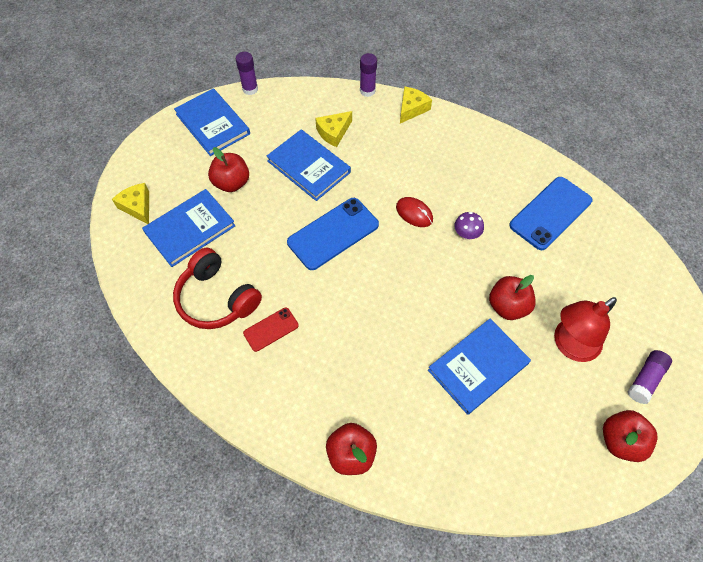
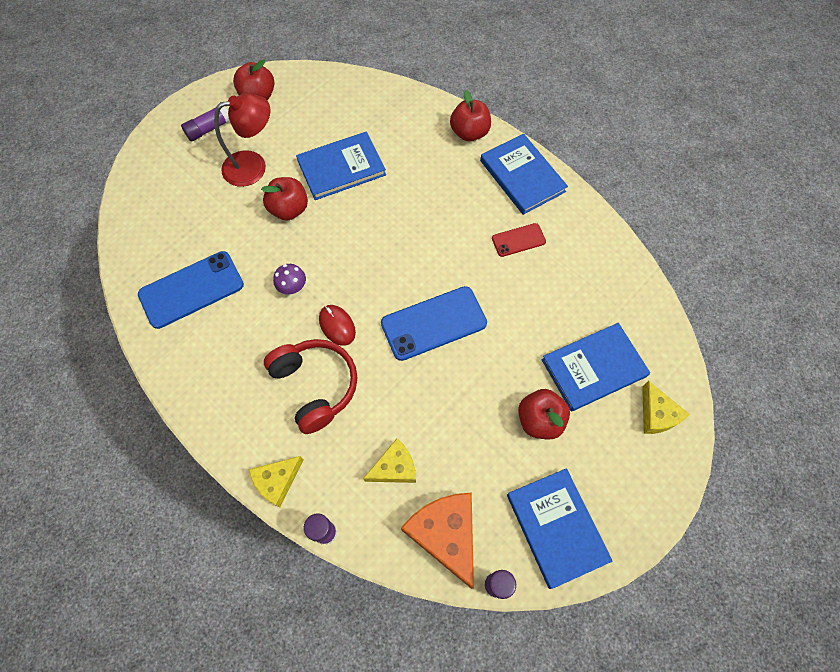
camera: 165 degrees left, 5 degrees up
(217, 298) = (568, 282): red headphones -> red headphones (315, 386)
(288, 106) = (445, 534): none -> orange cheese
(308, 167) = (440, 420): blue book -> blue book (522, 176)

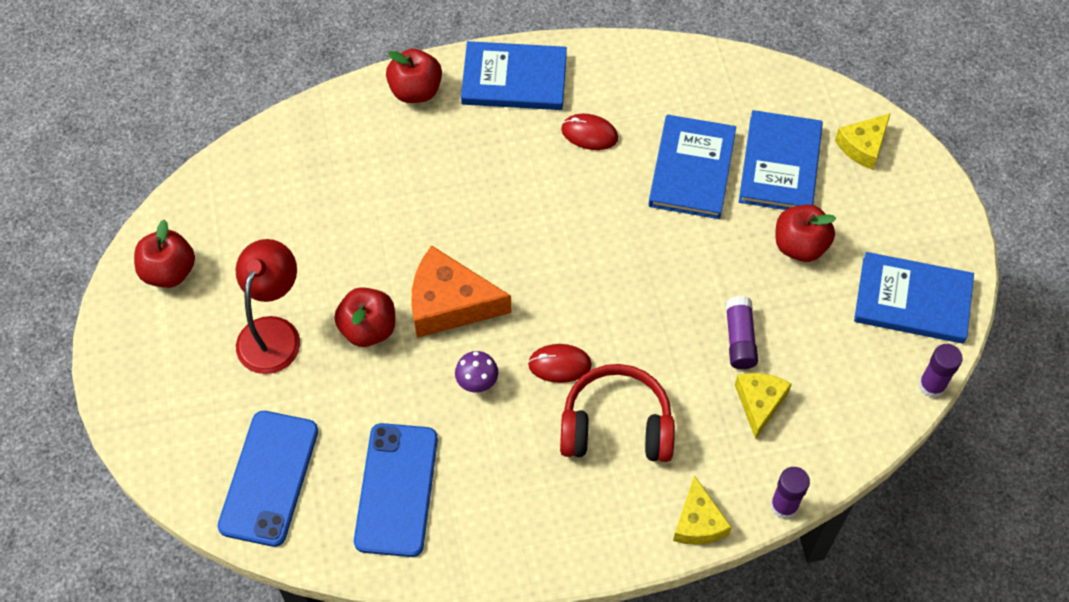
camera: 55 degrees left, 5 degrees down
(209, 129) = (172, 352): purple glue stick -> purple glue stick (739, 339)
(341, 168) = (355, 243): blue book -> blue book (692, 169)
(433, 323) = (626, 272): blue phone -> blue phone (269, 478)
(445, 534) = (857, 398): orange cheese -> orange cheese (449, 303)
(518, 240) = (589, 134): red phone -> red mouse
(657, 414) = (863, 146): yellow cheese -> yellow cheese turned 120 degrees clockwise

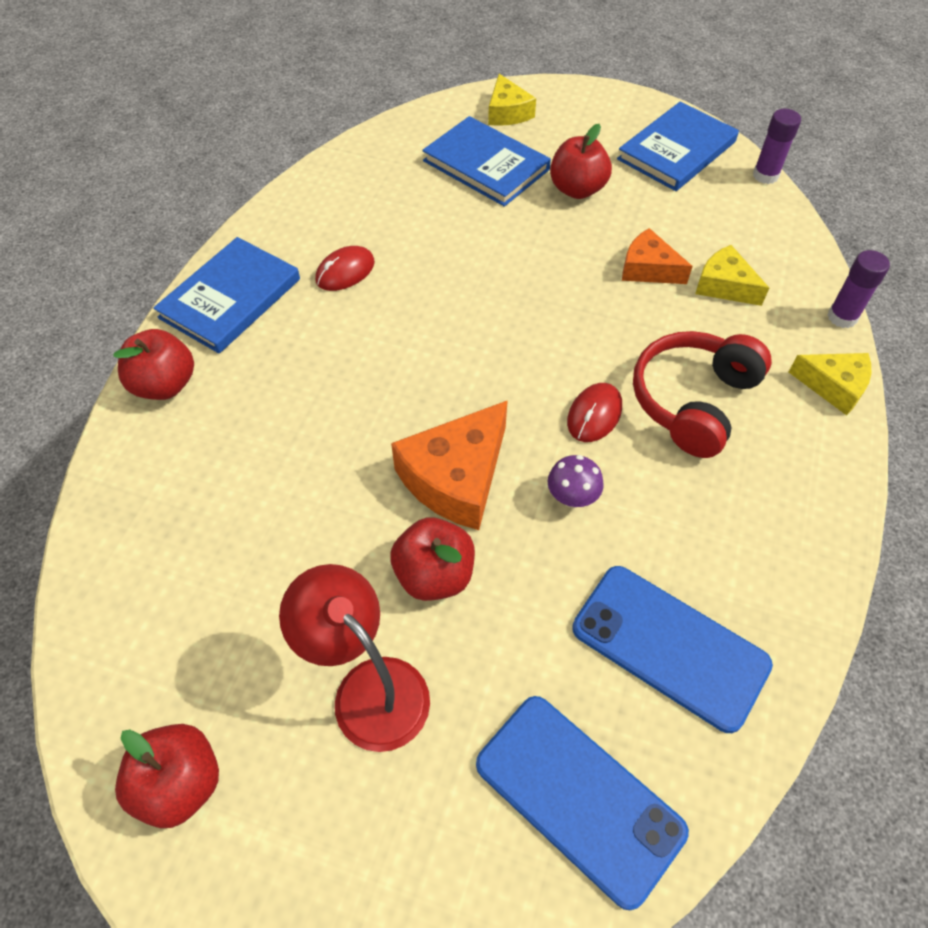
camera: 60 degrees left, 5 degrees down
(692, 169) = (445, 220): blue book -> none
(739, 339) = (648, 269): purple glue stick -> orange cheese

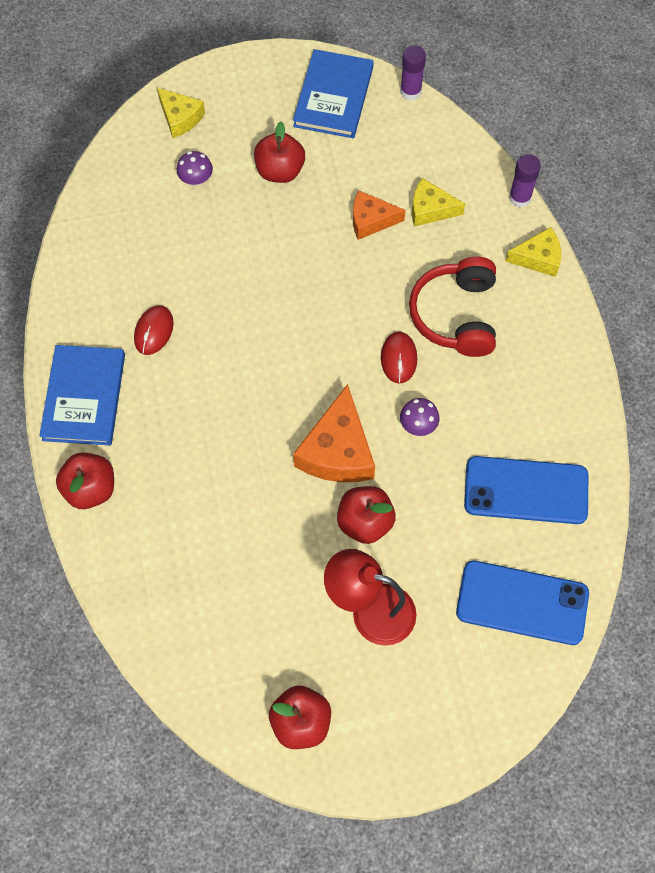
camera: 30 degrees left, 10 degrees up
(486, 165) = (196, 180): blue book -> purple mushroom

